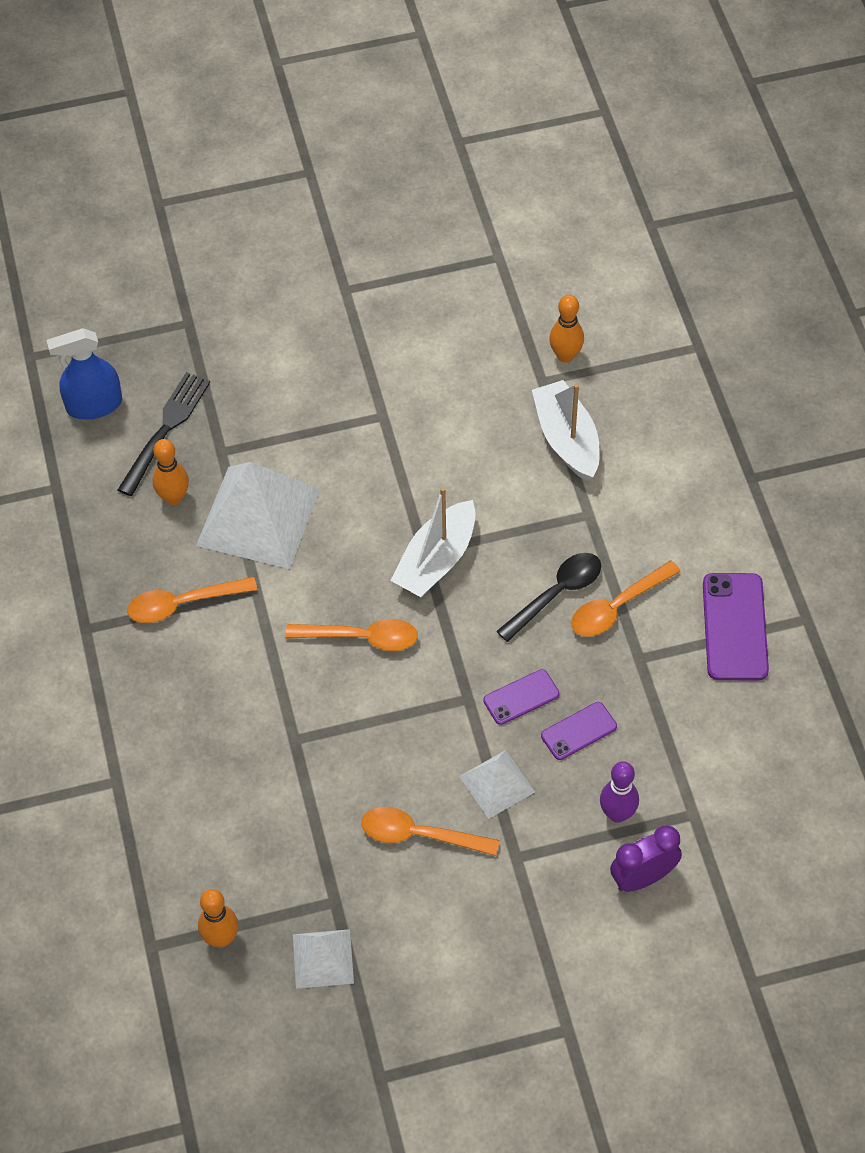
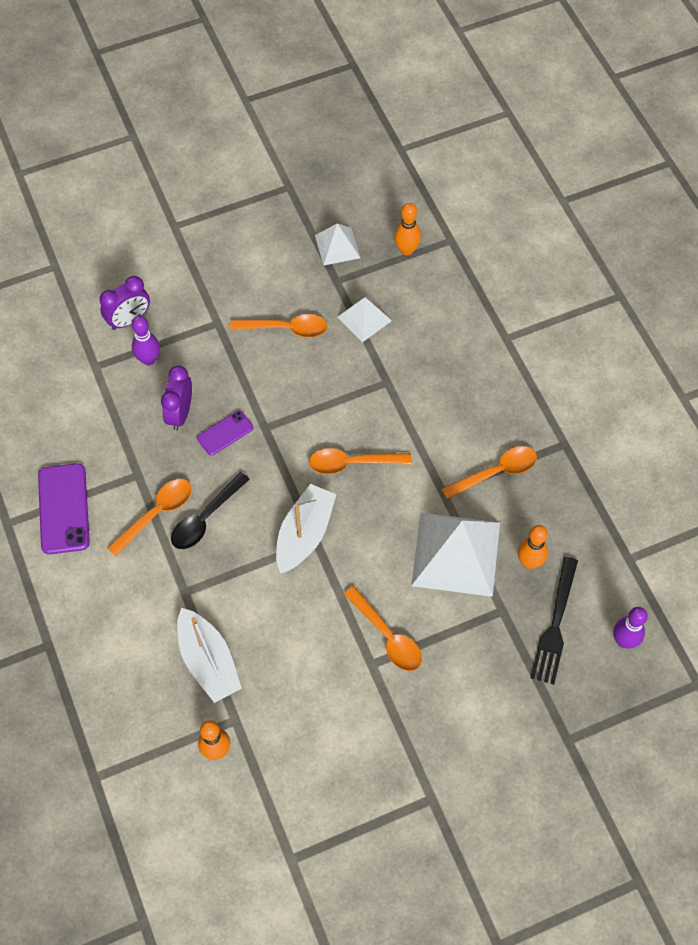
camera: 170 degrees right, 5 degrees up
(94, 405) = (624, 641): blue spray bottle -> purple bowling pin
(359, 441) = (387, 636): none -> orange spoon
(497, 784) = (236, 369): white pyramid -> white pyramid (364, 319)
(579, 731) = (180, 413): purple phone -> purple clock

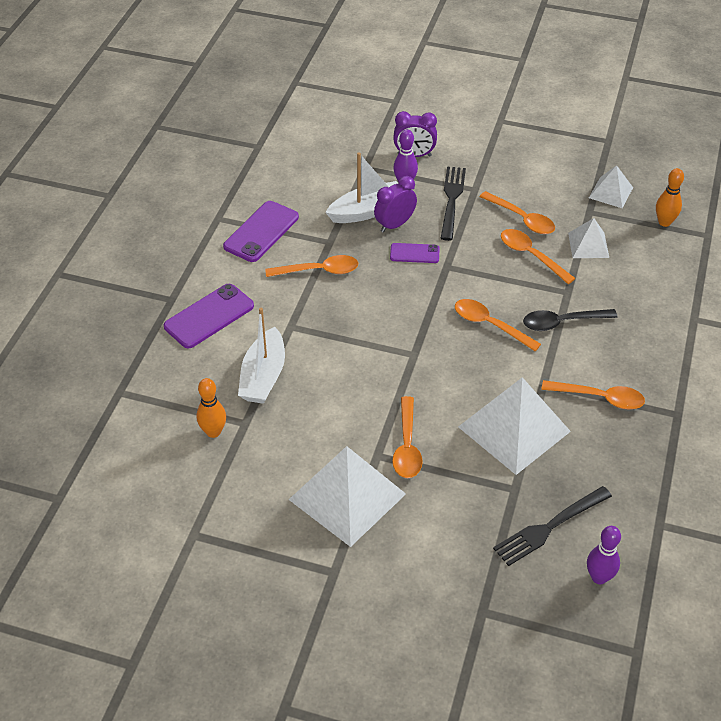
camera: 40 degrees right, 15 degrees down
(101, 636) = (209, 316): none -> purple phone
(205, 518) = (349, 293): black spoon -> black spoon (562, 322)
(207, 349) = (452, 200): none -> black fork
(304, 534) = (410, 345): white boat -> white boat (367, 211)
(326, 364) = (531, 256): none -> orange spoon
(382, 722) = (347, 496): none -> white pyramid
(529, 562) = (569, 472): orange bowling pin -> none

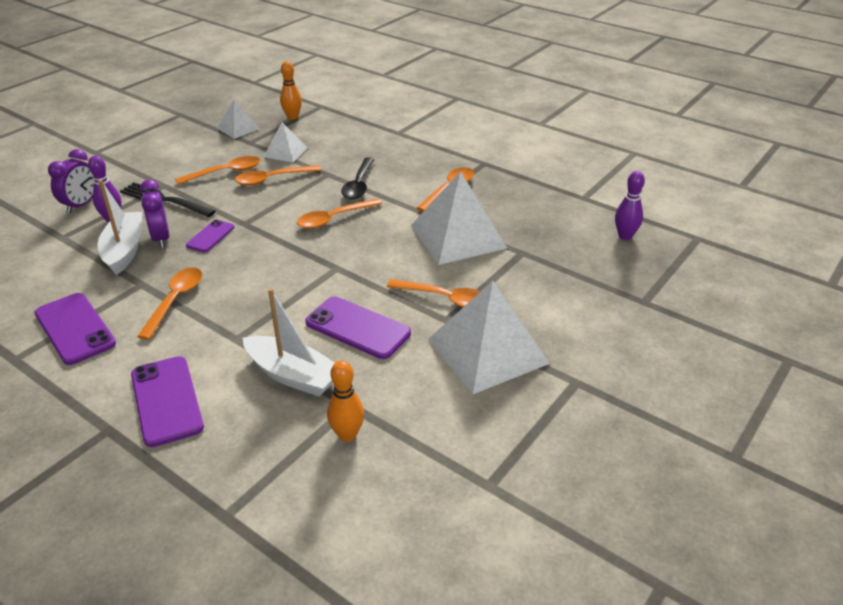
camera: 70 degrees left, 10 degrees down
(337, 397) = (358, 328): none -> purple phone
(550, 527) = (568, 245): black fork -> none

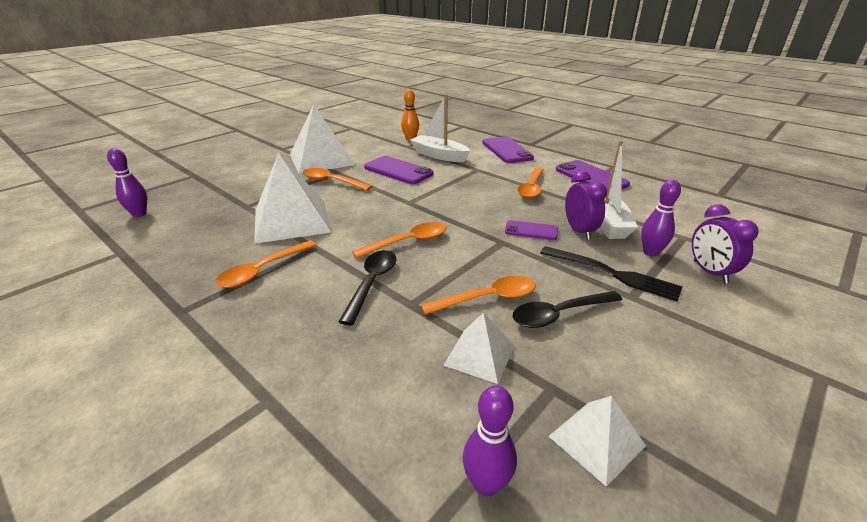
camera: 175 degrees left, 5 degrees down
(81, 205) = (709, 272): purple clock -> purple clock turned 45 degrees counterclockwise
(210, 236) = (531, 231): purple phone -> purple phone turned 75 degrees clockwise
(225, 172) = (559, 314): orange spoon -> black spoon
(292, 117) = (486, 484): orange bowling pin -> purple bowling pin

